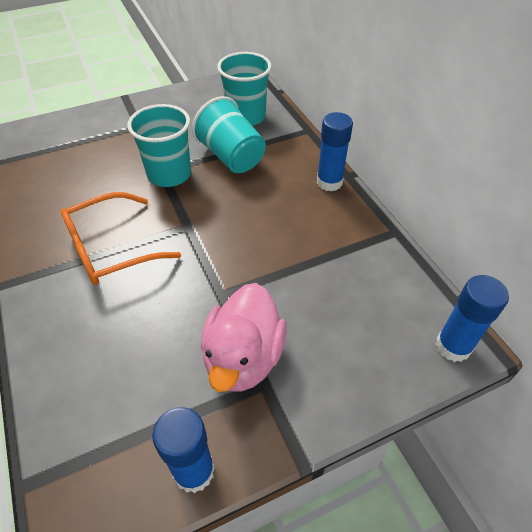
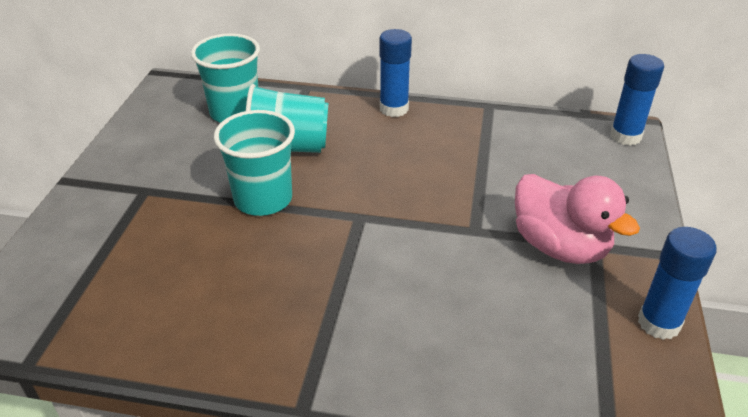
camera: 55 degrees left, 10 degrees down
(110, 249) = (336, 285): orange glasses -> none

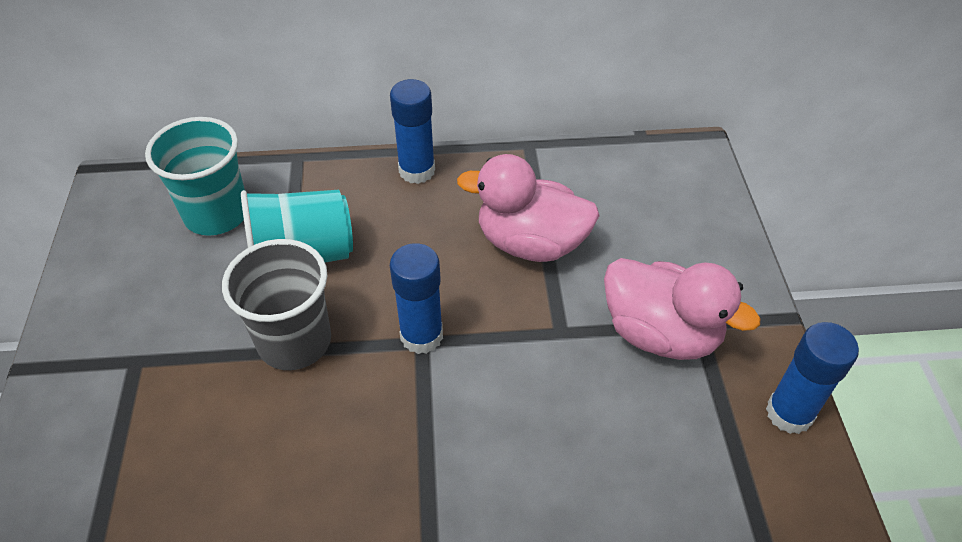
camera: 15 degrees left, 10 degrees up
(263, 199) = (294, 341): turquoise cup -> grey cup
(469, 168) = (530, 243): none -> pink duck
(625, 136) = (693, 161): blue glue stick -> blue glue stick (421, 336)

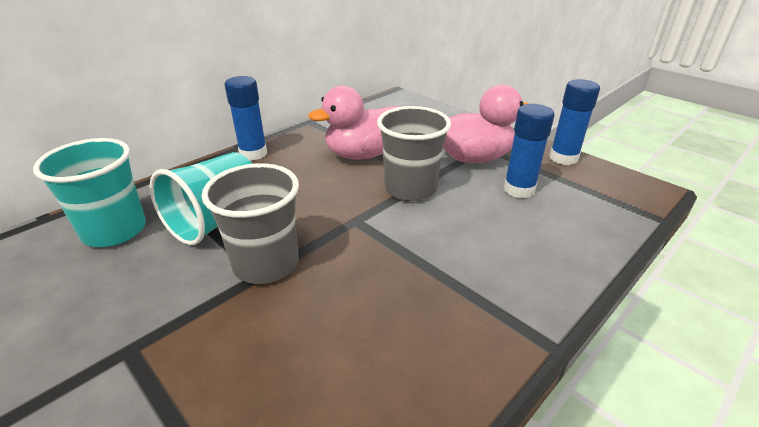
camera: 40 degrees left, 15 degrees down
(421, 336) = (352, 218): blue glue stick -> blue glue stick (519, 189)
(526, 334) = (410, 188): none -> grey cup

